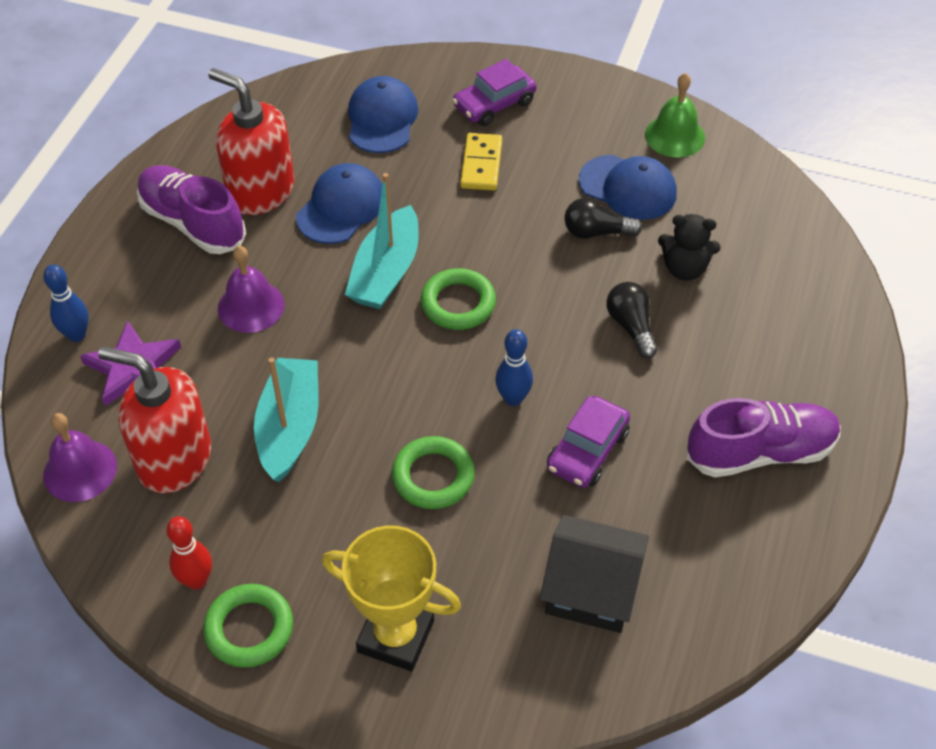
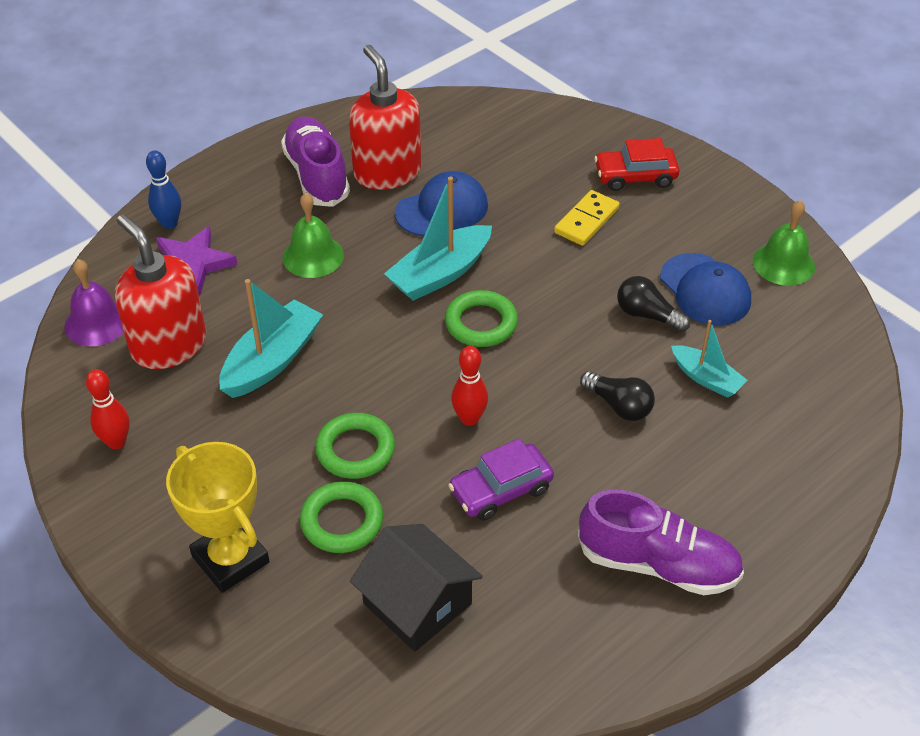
camera: 30 degrees right, 5 degrees down
(249, 629) = (126, 497): green ring -> green ring (342, 521)
(251, 306) = (313, 256): purple bell -> green bell
(382, 119) = (529, 153): blue cap -> none
(494, 104) = (635, 176): purple car -> red car
(513, 398) = (469, 419): blue bowling pin -> red bowling pin
(631, 326) = (619, 406): black light bulb -> black light bulb turned 120 degrees clockwise
(684, 268) = (706, 378): black teddy bear -> turquoise boat

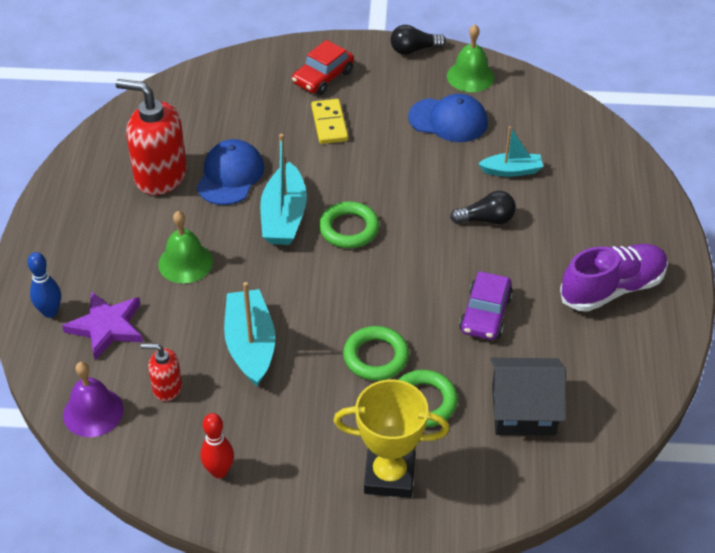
camera: 45 degrees left, 0 degrees up
(168, 345) = (167, 388): red soap dispenser -> red soap dispenser, size x0.51
(317, 176) = (114, 209): purple shoe -> none
(469, 419) = (416, 288): red bowling pin -> none
(647, 315) = (436, 157): black light bulb -> black light bulb (414, 50)

